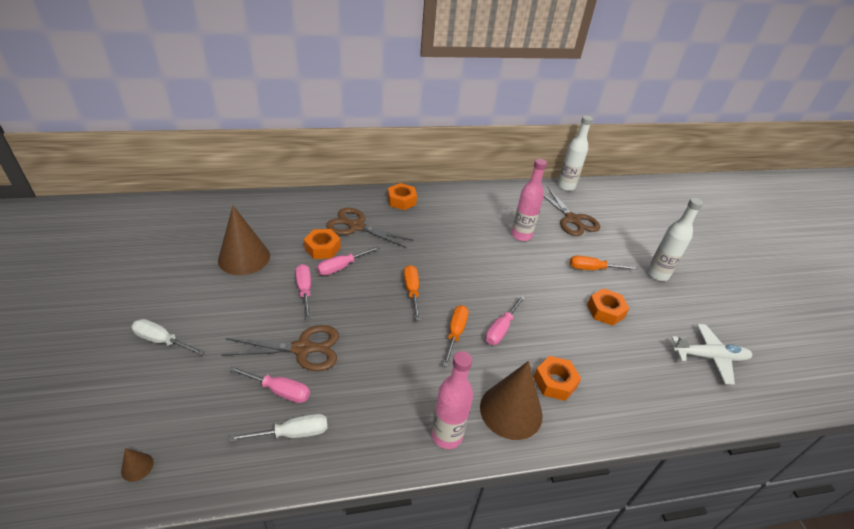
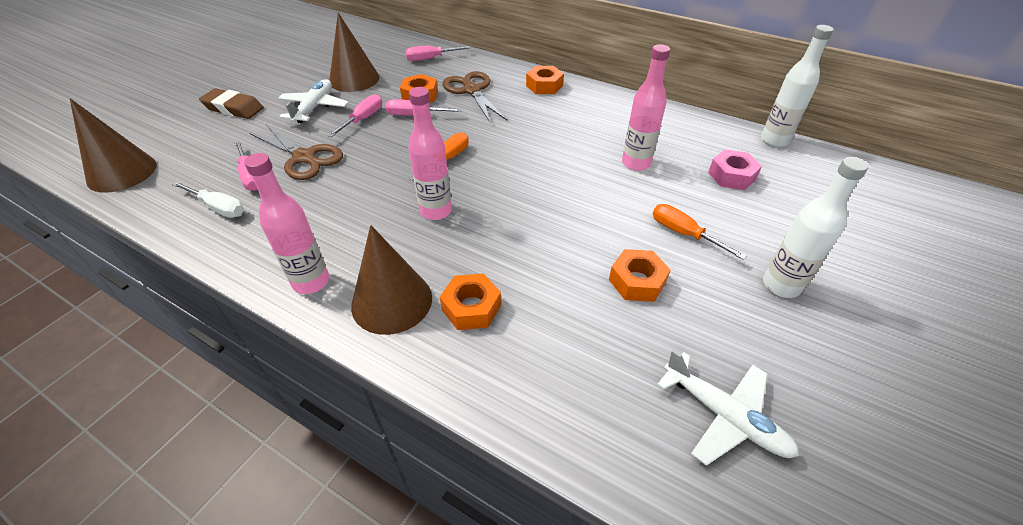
camera: 45 degrees right, 5 degrees up
(137, 467) = (122, 172): brown cone -> brown cone, size x2.48
(162, 341) = (233, 108): white screwdriver -> brown eraser
(246, 301) = (314, 108): none -> white plane
(455, 333) = (436, 211): orange screwdriver -> pink bottle
(501, 329) = (486, 231): pink screwdriver -> pink screwdriver (430, 59)
(572, 220) = (731, 176): brown scissors -> pink nut

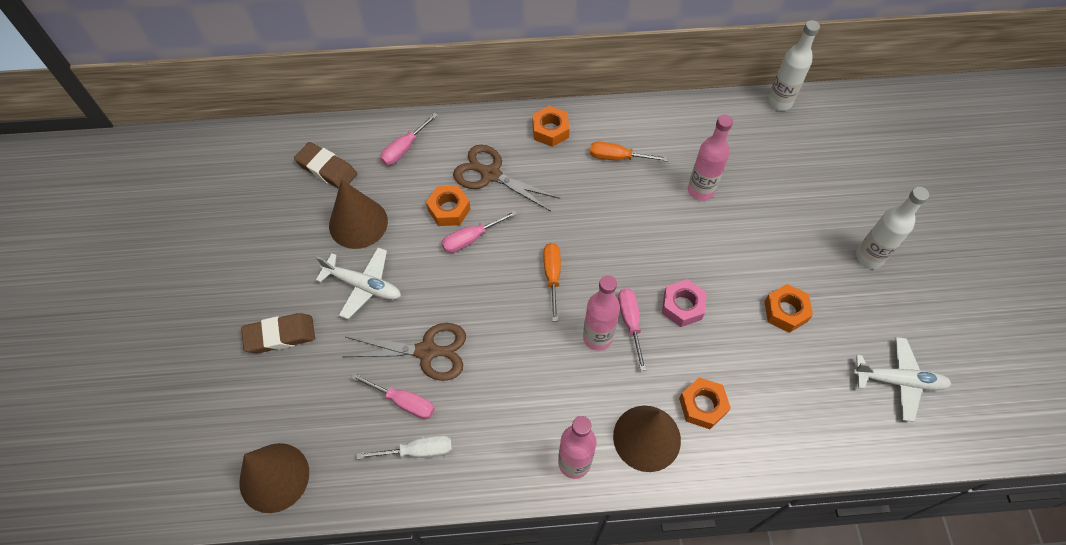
camera: 35 degrees left, 15 degrees up
(314, 108) = (363, 285): white plane -> white plane turned 135 degrees clockwise
(363, 119) = (428, 273): pink screwdriver -> pink screwdriver (630, 323)
(371, 50) = (327, 169): none -> brown eraser
(684, 234) = (784, 246): orange screwdriver -> orange screwdriver (618, 157)
(731, 176) = (775, 163): pink nut -> pink nut (682, 306)

